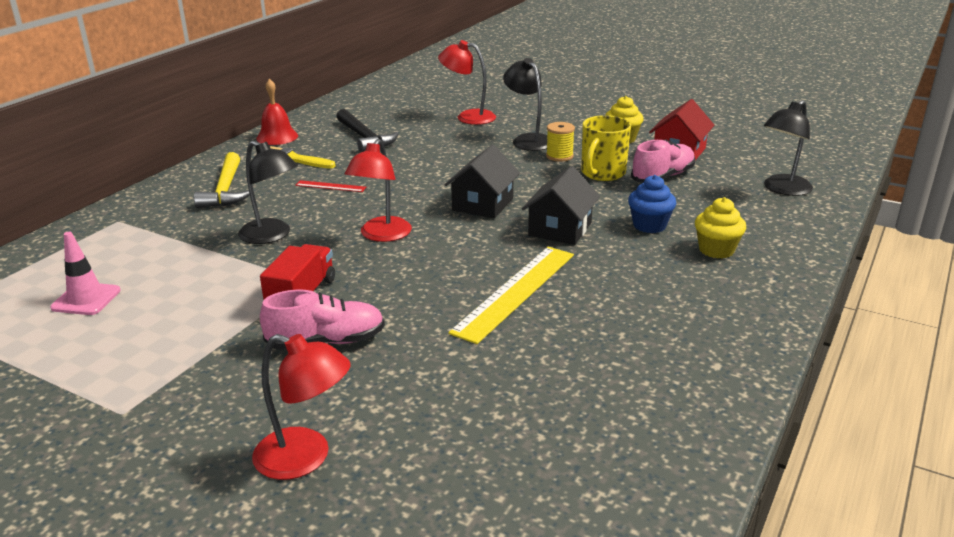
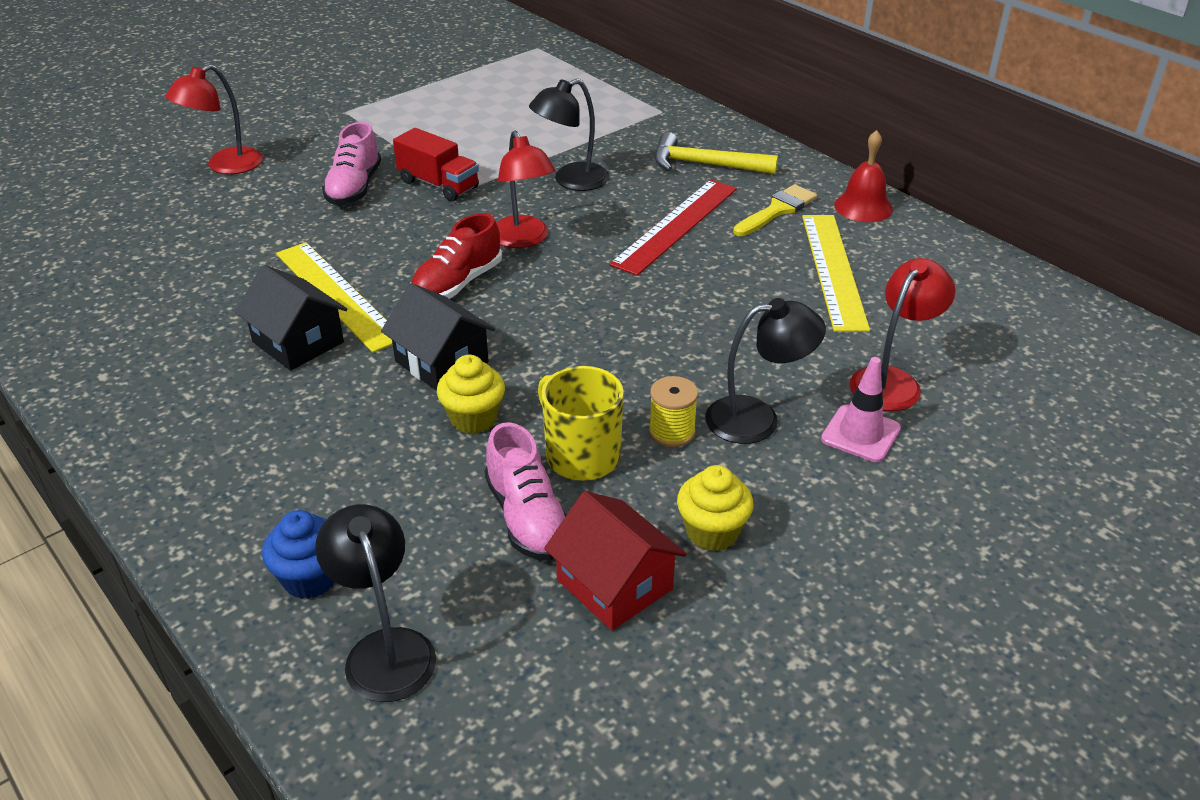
camera: 110 degrees right, 10 degrees up
(86, 299) = (517, 99): pink traffic cone -> pink traffic cone (860, 434)
(330, 186) = (675, 225): red ruler -> red ruler, size x2.15
(364, 137) = (833, 270): black hammer -> yellow ruler
(381, 235) = (523, 239): red lamp -> red lamp turned 150 degrees counterclockwise
(462, 246) = (457, 284): none -> red shoe
(482, 204) = (552, 320): black house -> black house (298, 342)
(649, 225) = (390, 440): blue cupcake -> blue cupcake (310, 578)
(716, 250) = (282, 474): yellow cupcake -> yellow cupcake (473, 418)

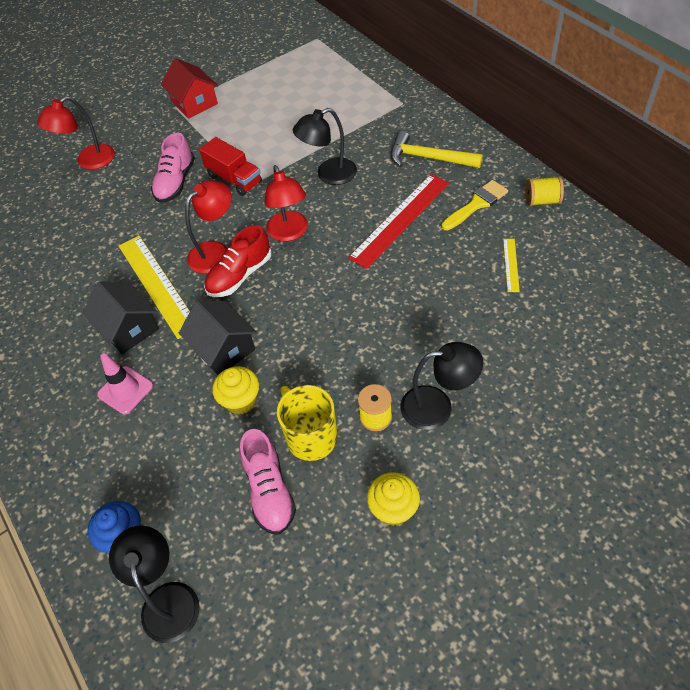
camera: 10 degrees right, 15 degrees up
(614, 584) = (322, 552): red house -> red house (194, 103)
(833, 270) = (511, 264): yellow ruler -> yellow ruler, size x0.46
(860, 434) = (509, 423): pink traffic cone -> pink traffic cone (125, 390)
(863, 207) = (542, 201): red bell -> yellow spool
(892, 381) = (539, 373): red lamp -> red lamp (216, 252)

